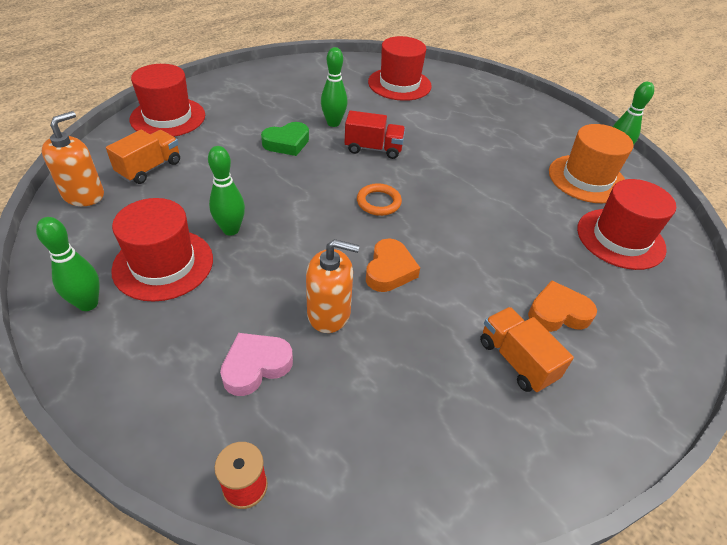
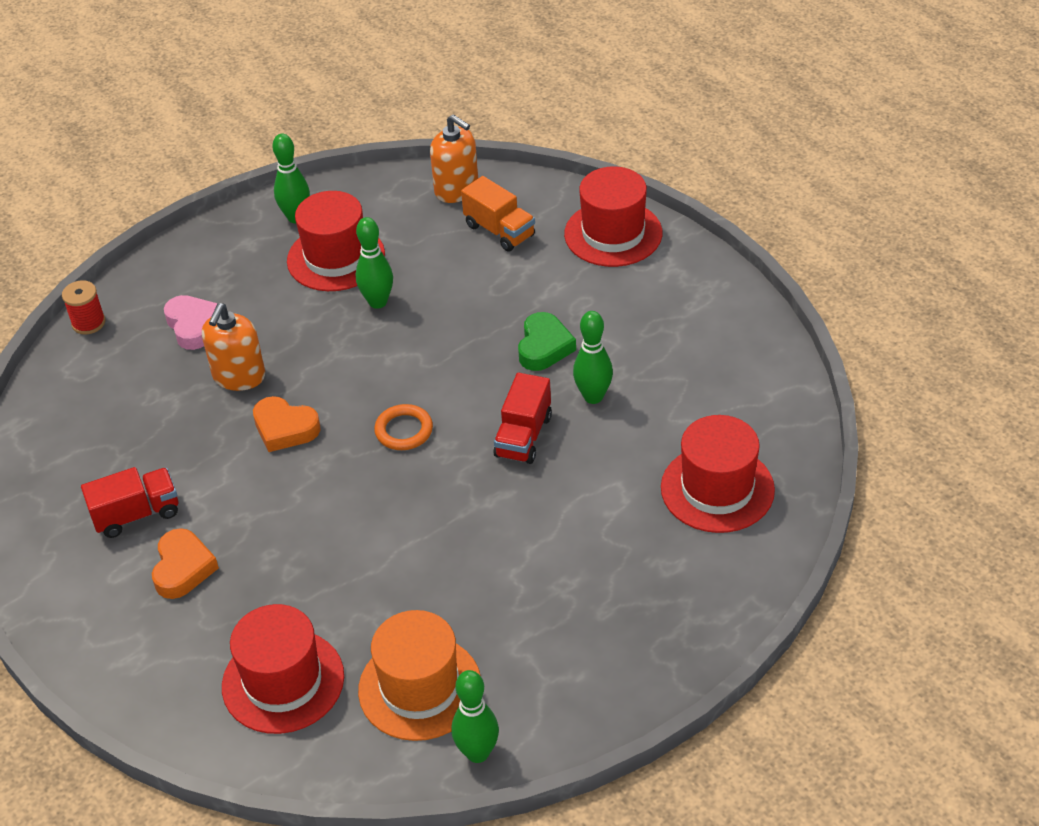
camera: 105 degrees right, 0 degrees up
(287, 143) = (544, 347): green heart -> green heart turned 150 degrees counterclockwise
(516, 360) = (137, 514): orange truck -> red truck

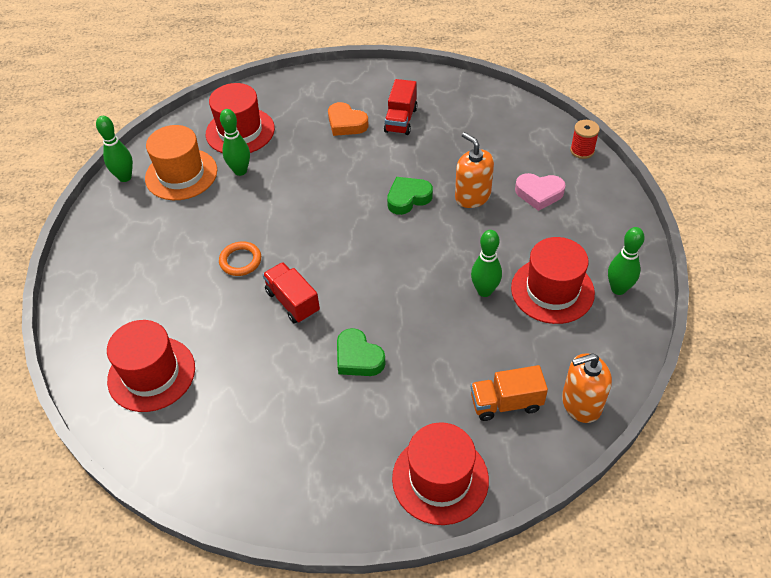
camera: 125 degrees right, 5 degrees up
(285, 428) = (408, 198): orange heart -> green heart
(404, 430) = (354, 248): orange ring -> orange ring (240, 261)
(593, 397) = (288, 357): green bowling pin -> green bowling pin (240, 171)

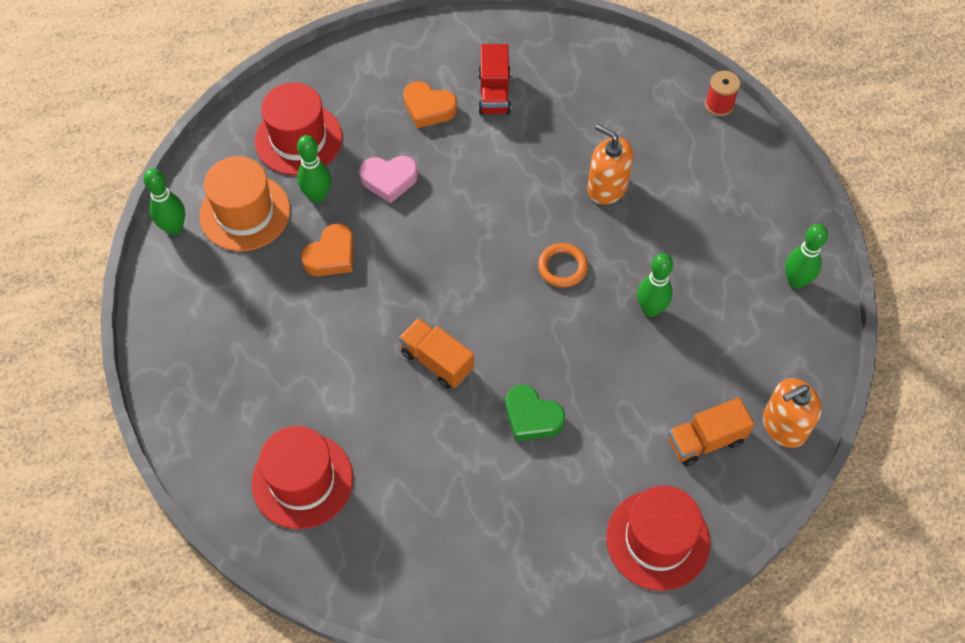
camera: 15 degrees left, 10 degrees up
(236, 213) = (331, 255): none -> orange heart
(240, 261) = (358, 319): orange ring -> orange ring (562, 267)
(292, 302) = (437, 361): red truck -> orange truck
(408, 198) = (532, 202): green heart -> none
(539, 193) = (682, 172): pink heart -> pink heart (389, 180)
(552, 290) = (725, 295): red hat -> none

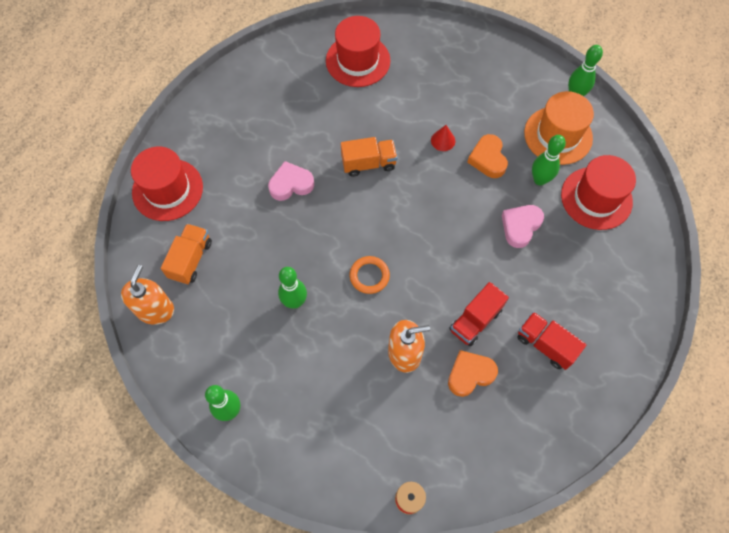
camera: 130 degrees right, 5 degrees up
(343, 312) = (443, 140): none -> red cone
(428, 108) = (564, 292): orange heart -> orange heart (470, 374)
(522, 155) = (475, 320): none -> red truck
(532, 417) = (291, 184): green heart -> pink heart

